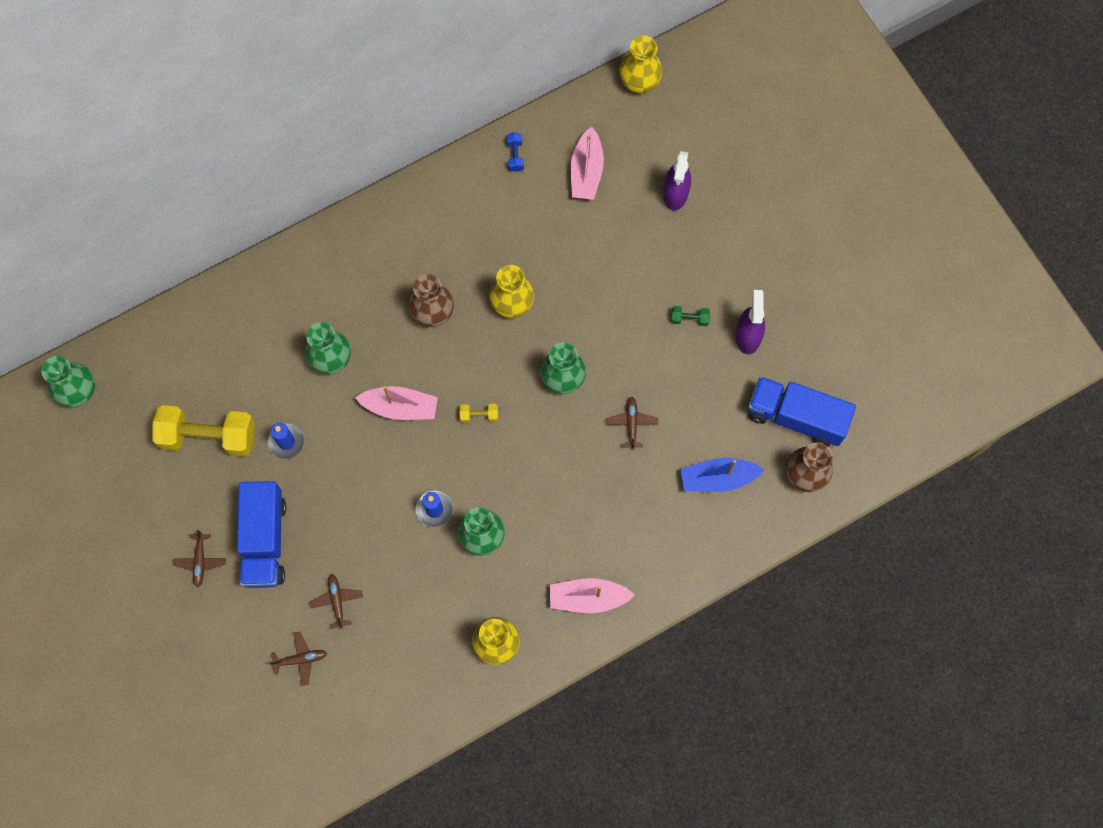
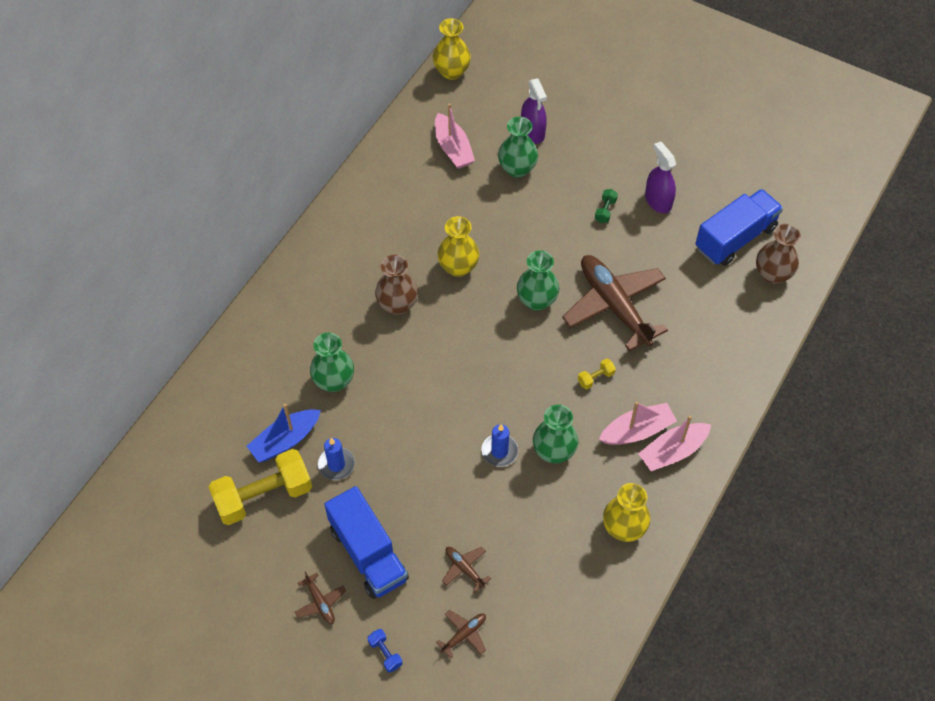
camera: 30 degrees left, 15 degrees down
(78, 391) = (119, 520): green vase -> green vase (517, 169)
(400, 407) = (417, 388): pink boat -> pink boat (637, 431)
(479, 415) = (488, 361): yellow dumbbell -> yellow dumbbell (595, 378)
(515, 155) = (389, 163): blue dumbbell -> blue dumbbell (385, 653)
(631, 423) = (614, 305): brown plane -> brown plane, size x2.37
(689, 319) = (605, 211): green dumbbell -> green dumbbell turned 45 degrees counterclockwise
(718, 478) = (709, 310): blue boat -> blue boat (285, 440)
(796, 417) = (735, 238): blue truck -> blue truck turned 150 degrees clockwise

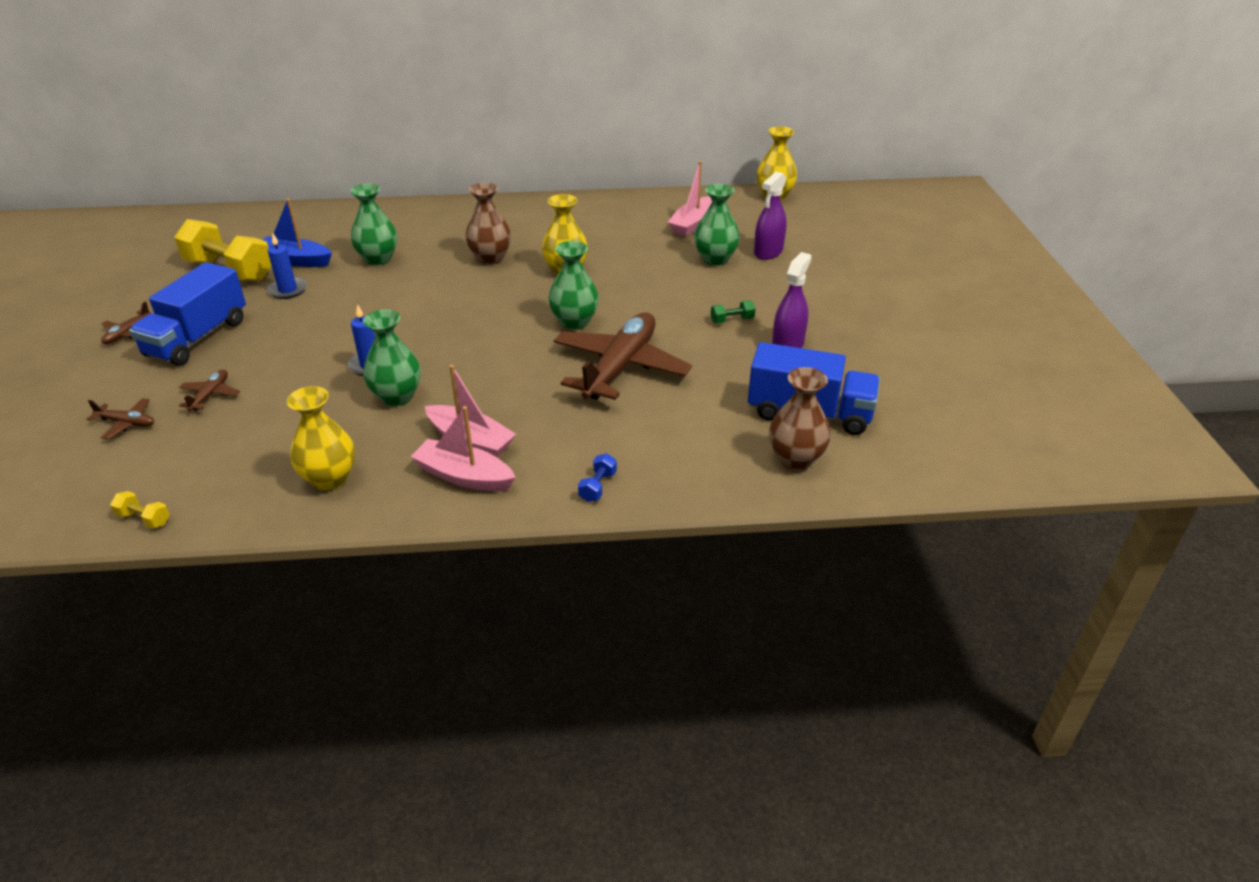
camera: 55 degrees right, 20 degrees down
(385, 653) = (83, 386): blue dumbbell -> blue dumbbell (598, 486)
(595, 378) = (515, 389): yellow dumbbell -> yellow dumbbell (144, 519)

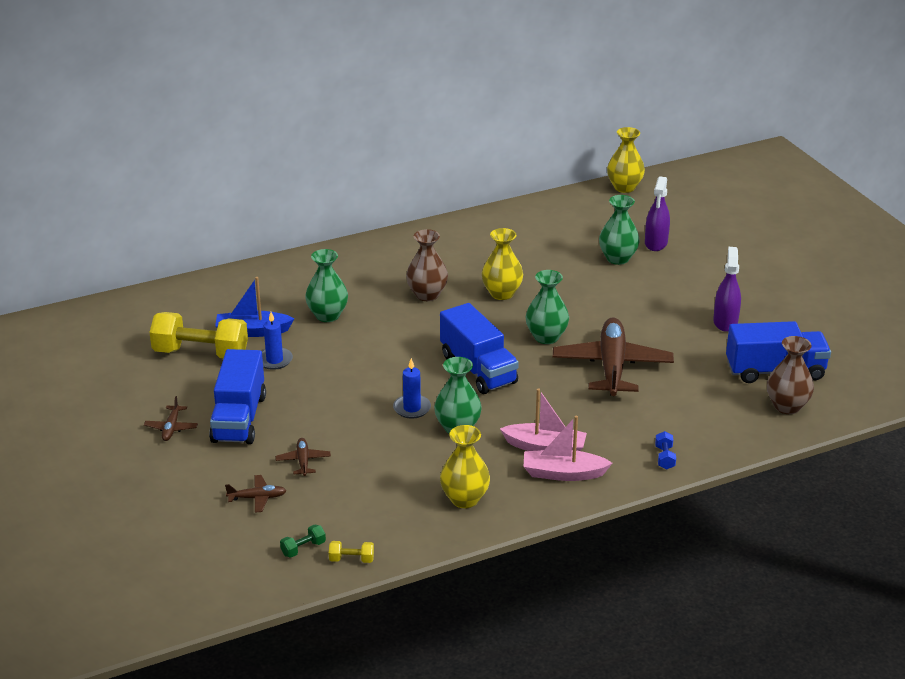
camera: 20 degrees left, 5 degrees down
(475, 339) = (478, 369): none -> blue truck
(693, 224) = (575, 228): pink boat -> none
(732, 320) = (669, 310): green dumbbell -> green dumbbell (303, 548)

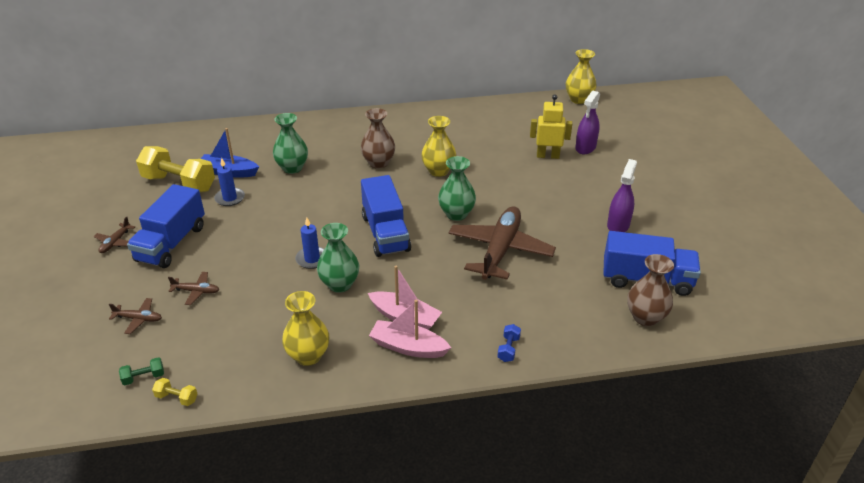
camera: 15 degrees right, 5 degrees up
(303, 461) = (196, 291): brown plane -> brown plane turned 90 degrees clockwise
(617, 258) = (547, 156): green vase -> yellow robot

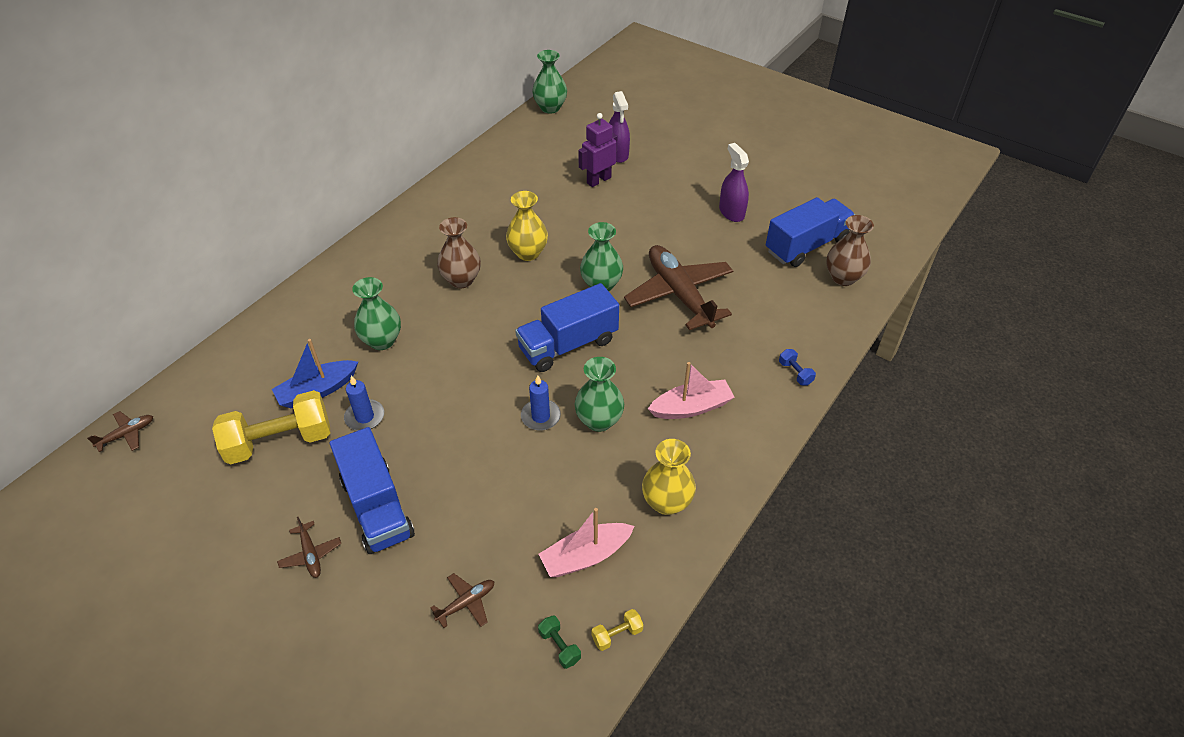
camera: 45 degrees left, 10 degrees up
(144, 377) = (559, 646): green dumbbell -> green dumbbell turned 60 degrees counterclockwise
(196, 291) = (481, 531): brown plane -> brown plane (127, 434)
(385, 233) = (568, 344): blue truck -> blue truck turned 120 degrees clockwise
(408, 347) = (728, 430): pink boat -> pink boat (585, 556)
(547, 156) = (598, 180): yellow robot -> purple robot
(578, 99) = (550, 108): yellow vase -> green vase

